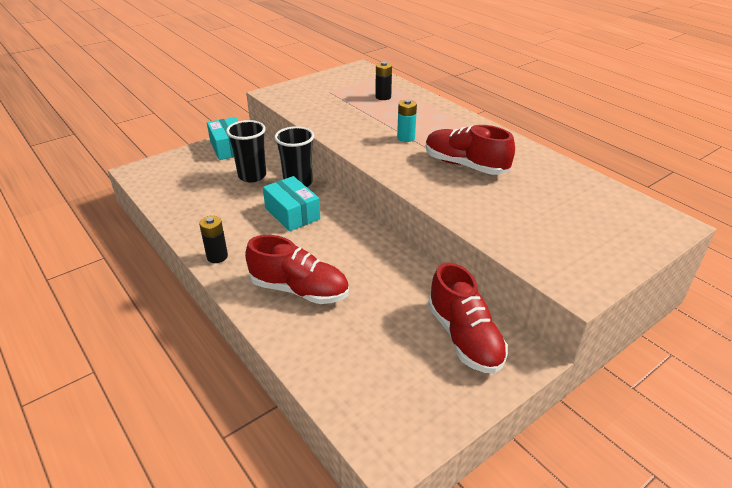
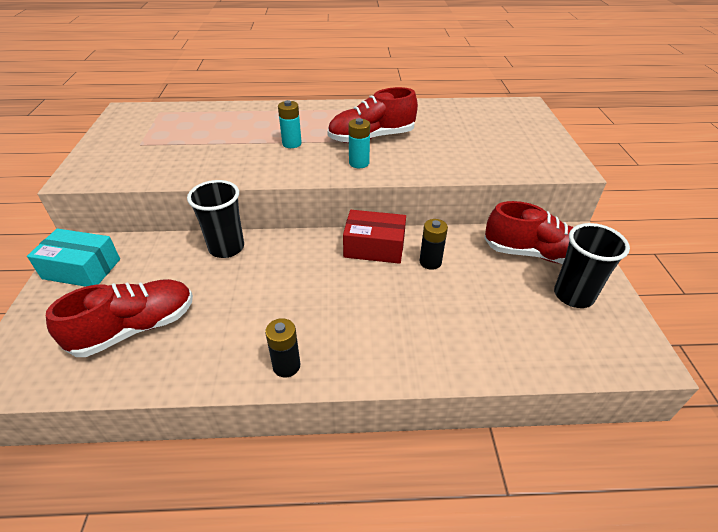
camera: 55 degrees left, 5 degrees up
(252, 176) = (167, 274): black cup -> black cup (573, 295)
(292, 213) = (274, 274): turquoise box -> none
(299, 290) = (402, 323): red shoe -> red shoe (135, 328)
(369, 243) = (374, 247): none -> red box
(383, 97) = (203, 123): black battery -> black battery (430, 262)
(419, 175) = (359, 163): none -> turquoise battery

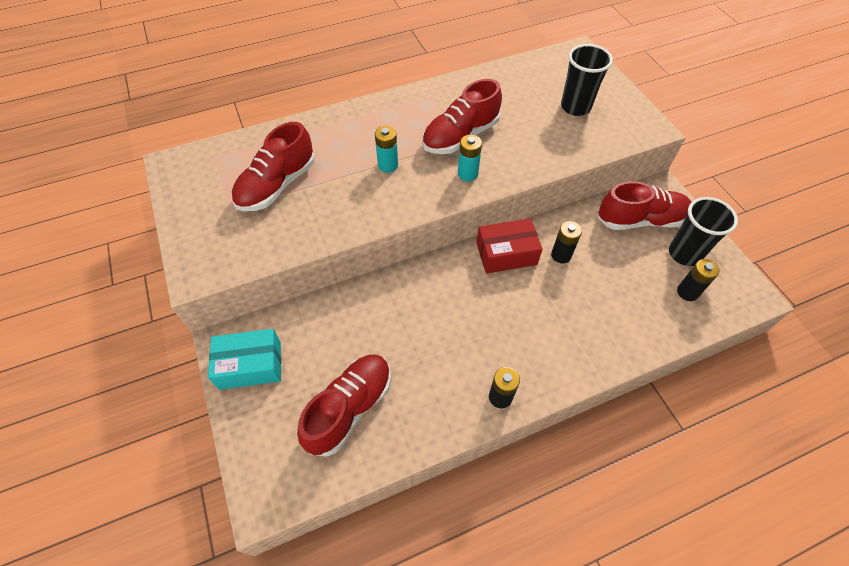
camera: 20 degrees left, 15 degrees up
(190, 137) = (277, 185): none -> red shoe
(226, 248) = (374, 296): black cup -> black cup (575, 107)
(559, 331) = (687, 292): none -> black battery

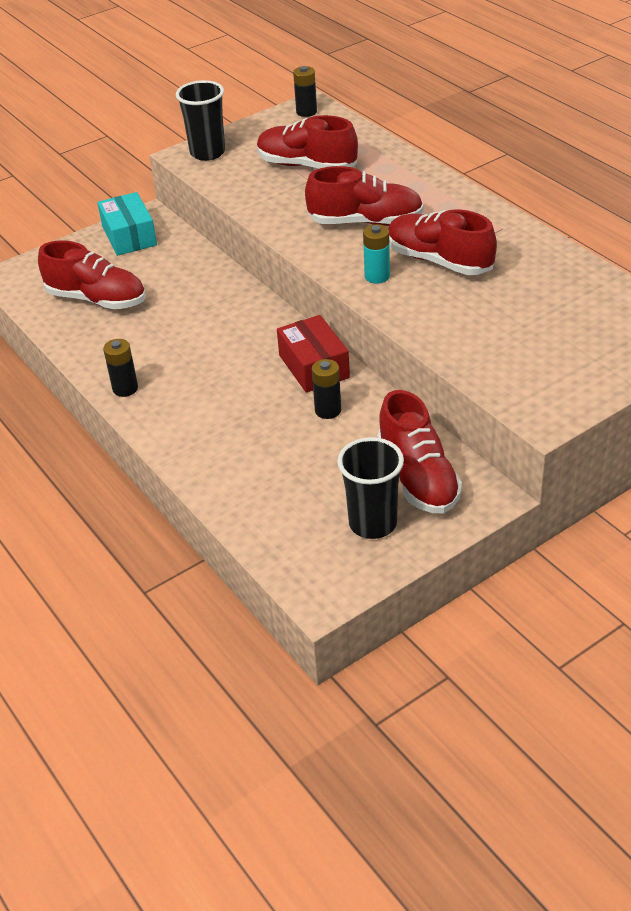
camera: 80 degrees right, 15 degrees down
(388, 165) = (365, 222): turquoise battery -> red shoe
(575, 107) = (550, 344): black cup -> black cup (207, 153)
(687, 292) = (306, 528): black battery -> black battery (306, 112)

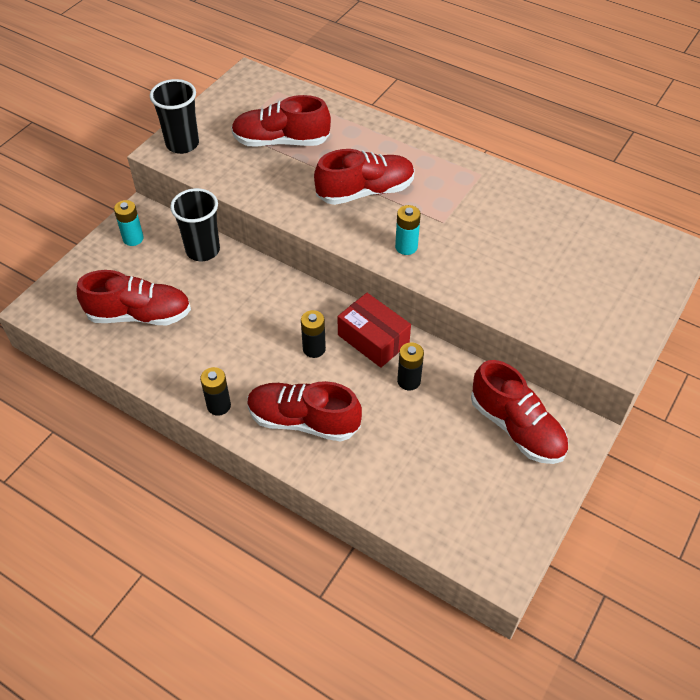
camera: 25 degrees left, 10 degrees up
(129, 236) = (133, 238): turquoise box -> turquoise battery
(306, 112) = (249, 83): black battery -> black battery (314, 349)
(373, 523) = (505, 485): black cup -> black cup (203, 250)
(439, 261) = (449, 219): red shoe -> red shoe (303, 421)

